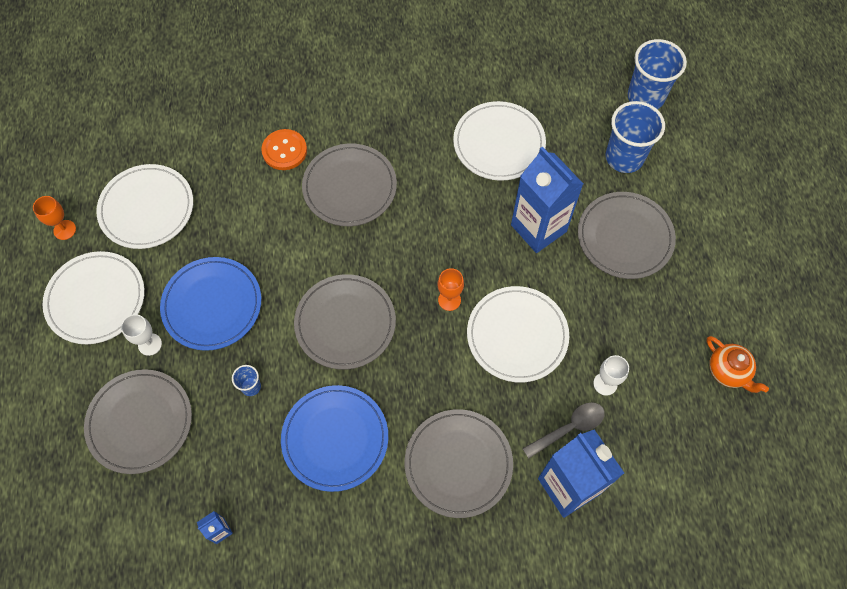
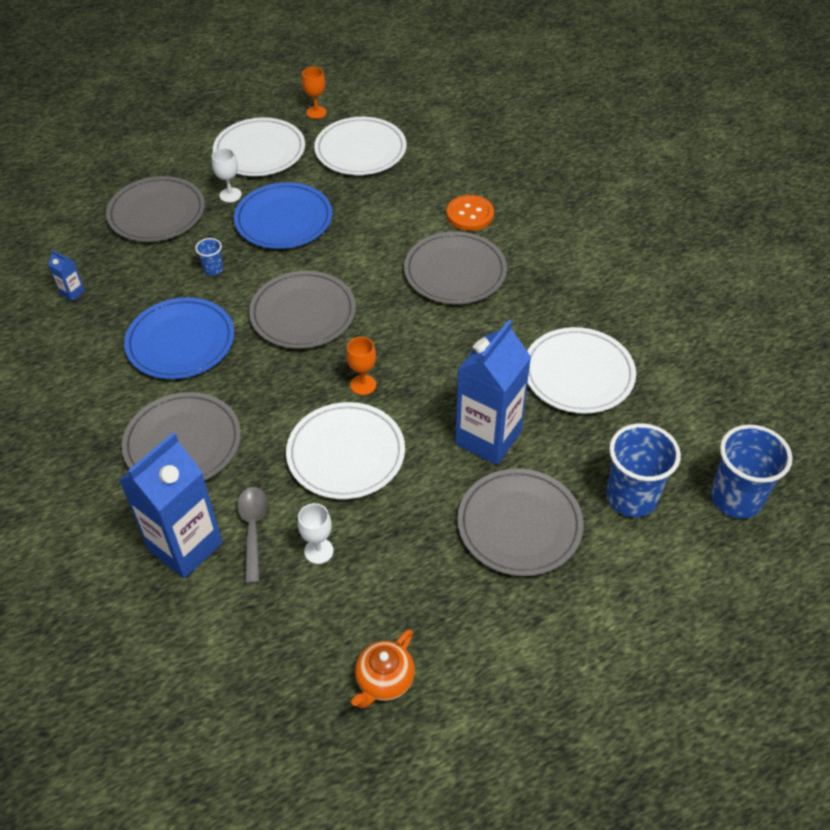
camera: 70 degrees right, 15 degrees down
(569, 428) = (253, 529): grey spoon -> grey spoon turned 135 degrees counterclockwise

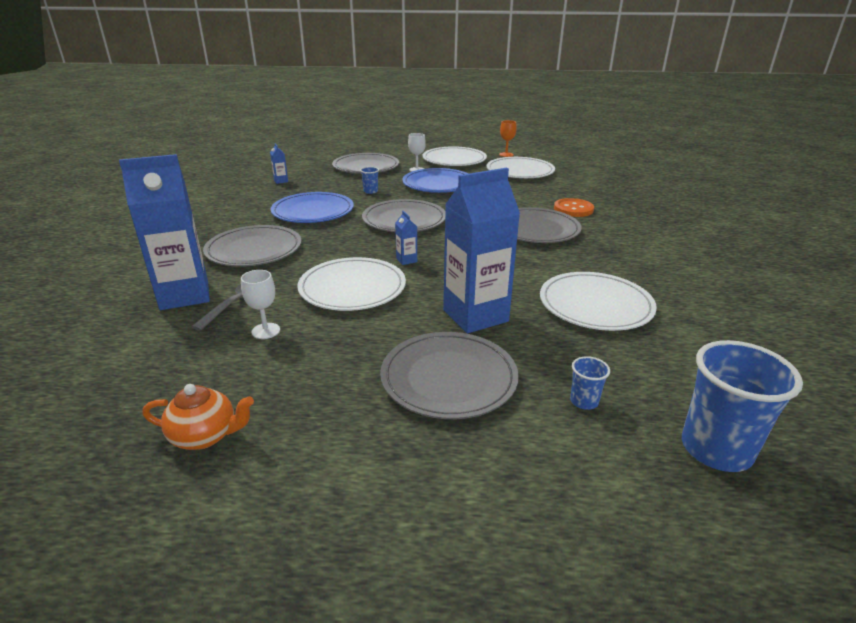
camera: 30 degrees right, 20 degrees down
(363, 385) = (406, 260): orange goblet -> blue carton
(384, 681) = (205, 436): orange teapot -> orange teapot turned 150 degrees counterclockwise
(631, 497) = (584, 401): blue cup -> blue cup, size x0.46

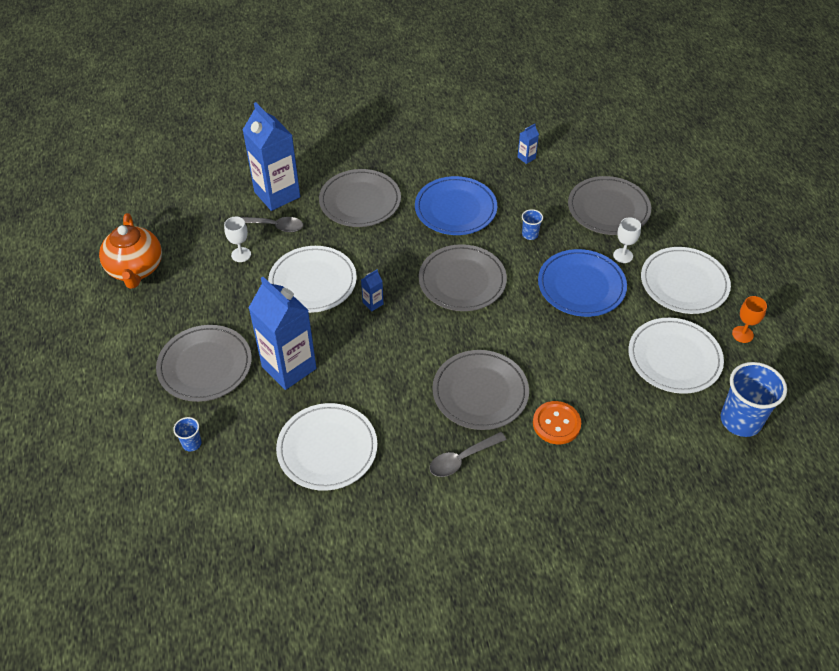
camera: 75 degrees right, 20 degrees up
(205, 436) = (136, 269): orange teapot -> orange teapot, size x1.61
(608, 245) = (462, 459): none -> grey spoon
(716, 449) = (153, 517): blue cup -> blue cup (740, 420)

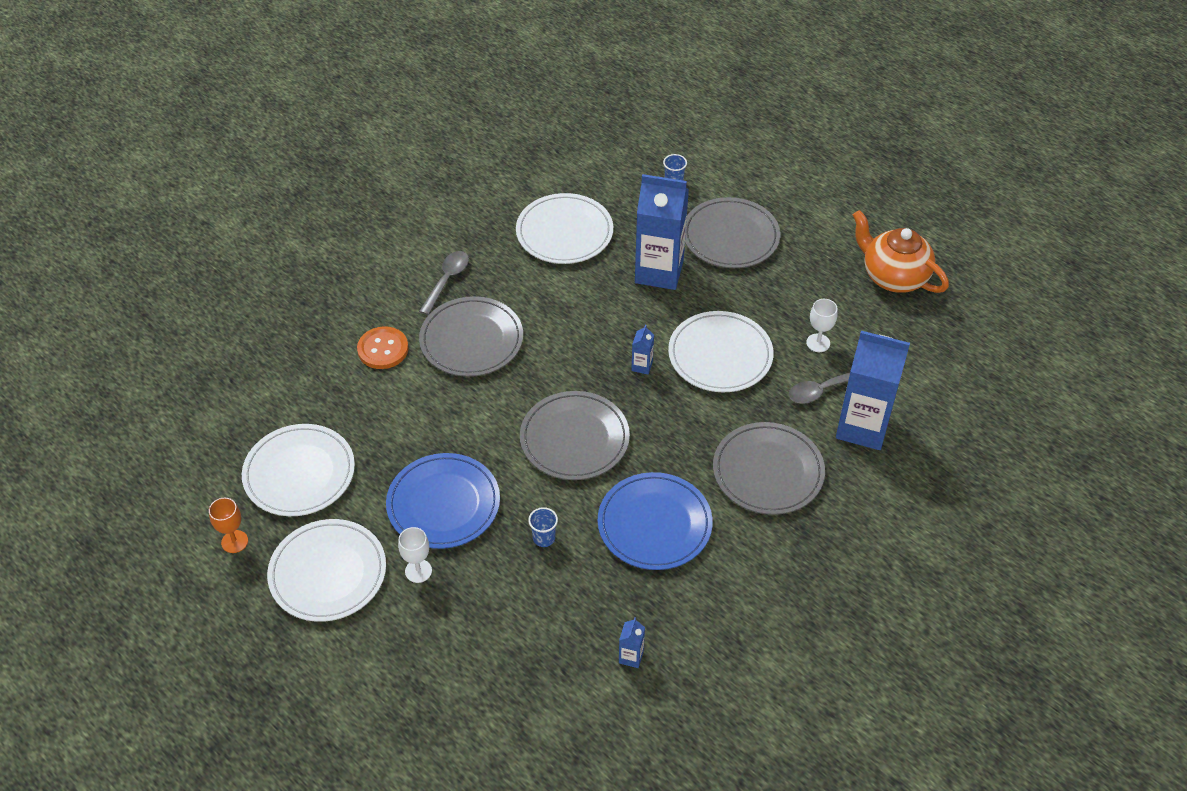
camera: 145 degrees right, 0 degrees up
(608, 208) = (474, 633): grey plate -> none
(740, 420) = (205, 442): blue cup -> none

